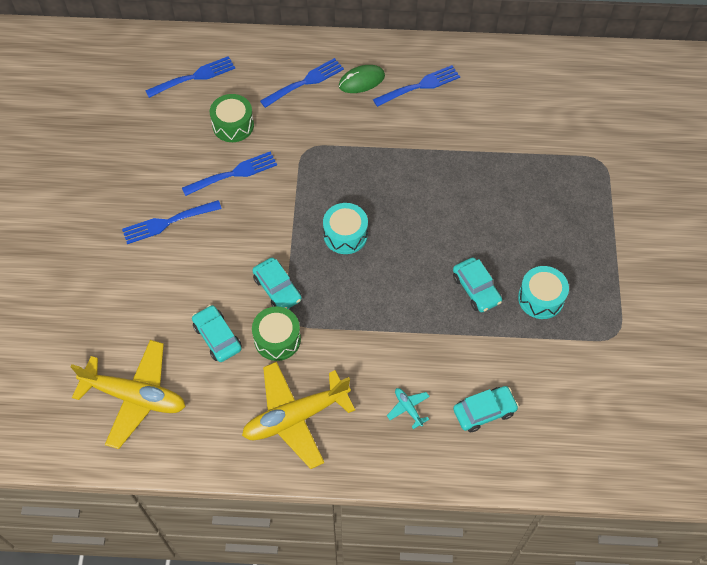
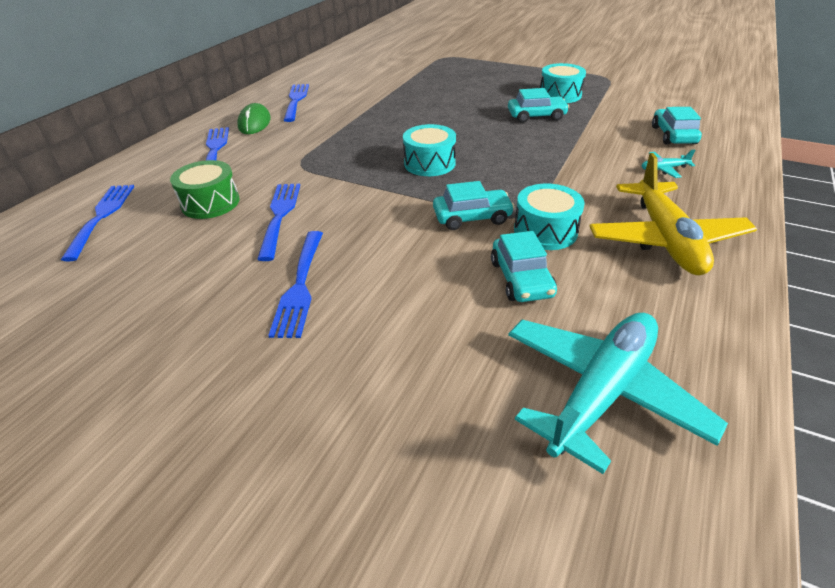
camera: 65 degrees left, 20 degrees down
(135, 397) = (601, 392): yellow plane -> turquoise plane
(217, 337) = (521, 279): turquoise car -> turquoise car turned 90 degrees counterclockwise
(277, 339) = (545, 231): green drum -> turquoise drum

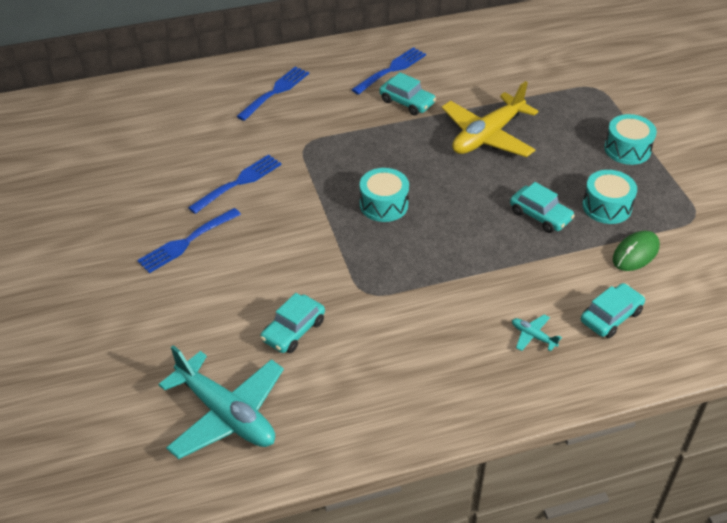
camera: 45 degrees right, 5 degrees up
(102, 217) = (156, 113): blue fork -> none
(210, 203) = (217, 143): green drum -> none
(254, 123) = (332, 78): green mouse -> green mouse (635, 253)
(472, 217) = (337, 269): turquoise car -> turquoise car (407, 102)
(545, 231) = (360, 314): turquoise drum -> turquoise drum (627, 149)
(601, 392) = (226, 414): turquoise plane -> turquoise plane turned 45 degrees clockwise
(665, 239) = (419, 380): yellow plane -> yellow plane (487, 136)

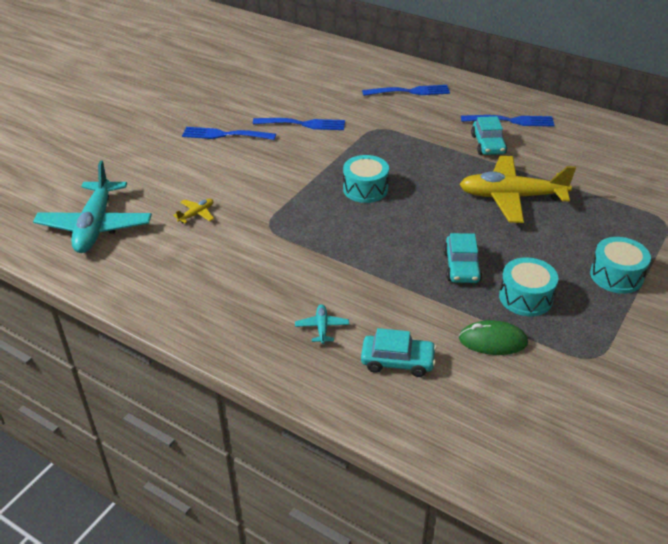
camera: 50 degrees right, 5 degrees down
(293, 330) = (196, 214): turquoise car -> yellow plane

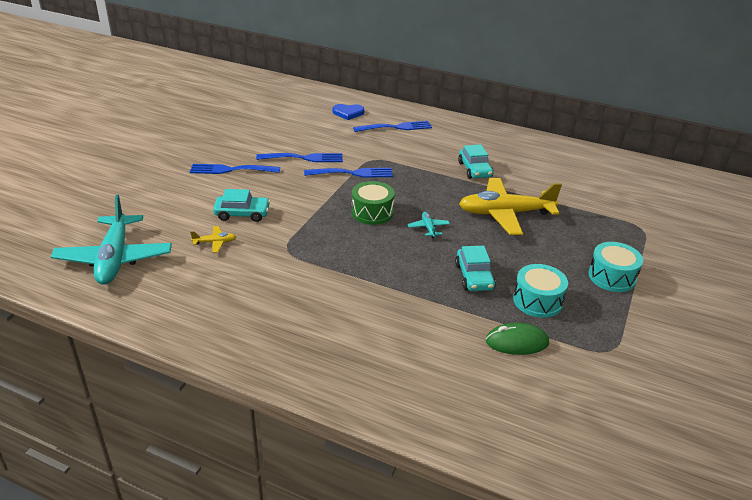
camera: 10 degrees left, 5 degrees down
(196, 214) = (215, 242): yellow plane -> yellow plane turned 45 degrees clockwise
(322, 327) = (355, 341): turquoise plane -> turquoise plane (428, 228)
(360, 73) = (348, 113): none -> blue heart
(365, 189) = (372, 212): turquoise drum -> green drum
(397, 361) = (433, 367): turquoise car -> turquoise car (242, 214)
(511, 121) = (490, 149): blue fork -> blue fork (352, 173)

